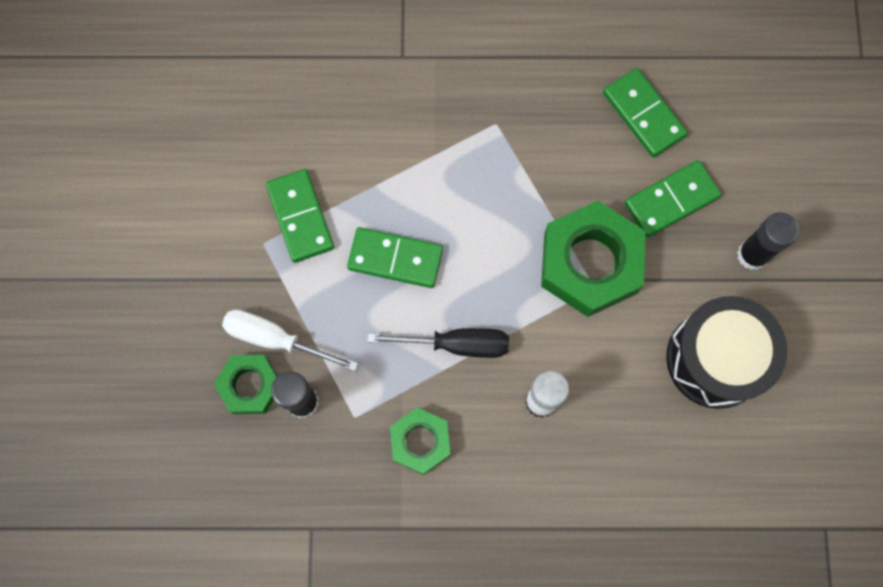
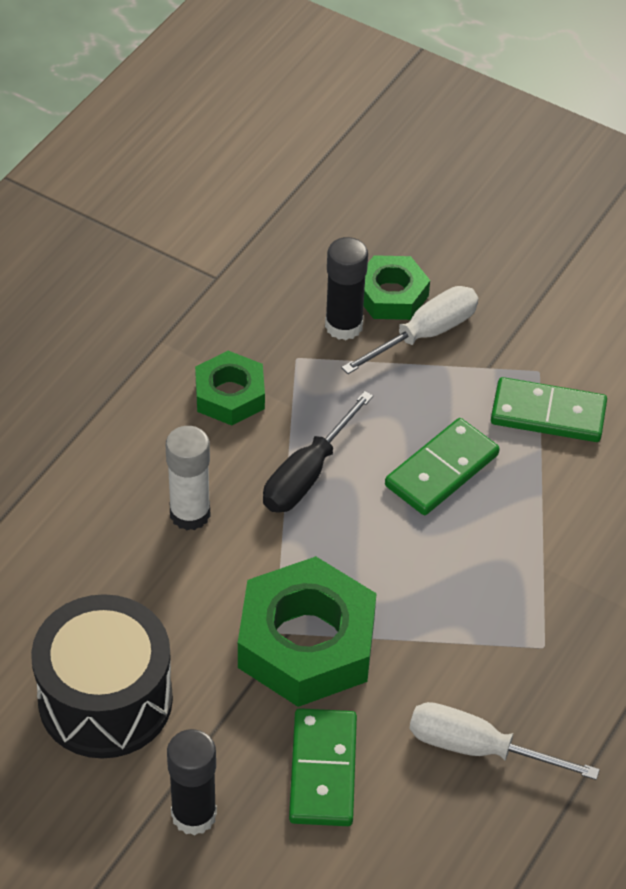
camera: 120 degrees right, 25 degrees down
(595, 123) = (478, 748): none -> white screwdriver
(643, 114) = (454, 808): green domino -> none

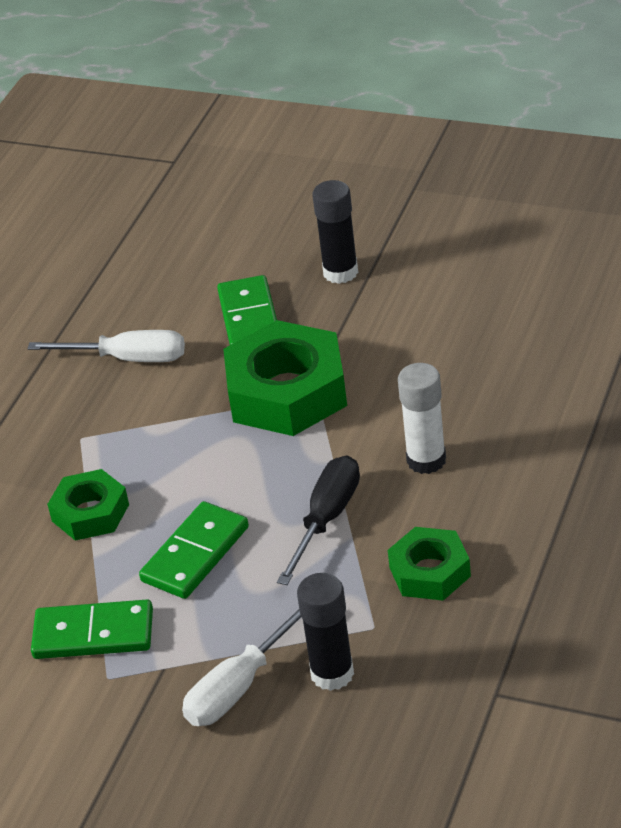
camera: 175 degrees right, 10 degrees down
(105, 699) = (439, 319): black drum -> none
(391, 295) = (287, 723): green nut -> green nut (90, 513)

